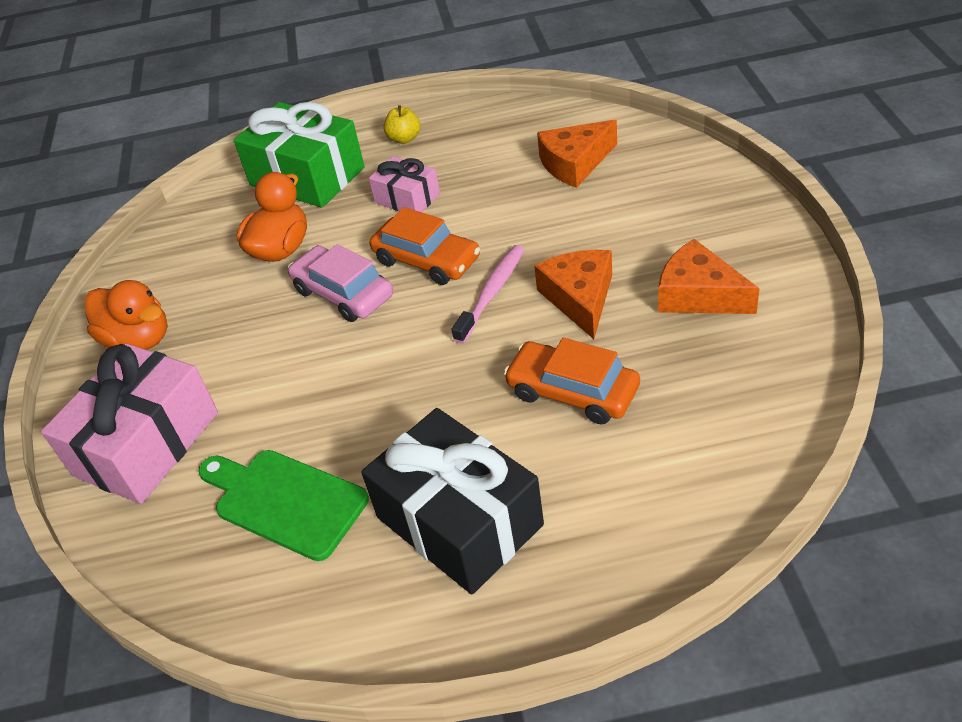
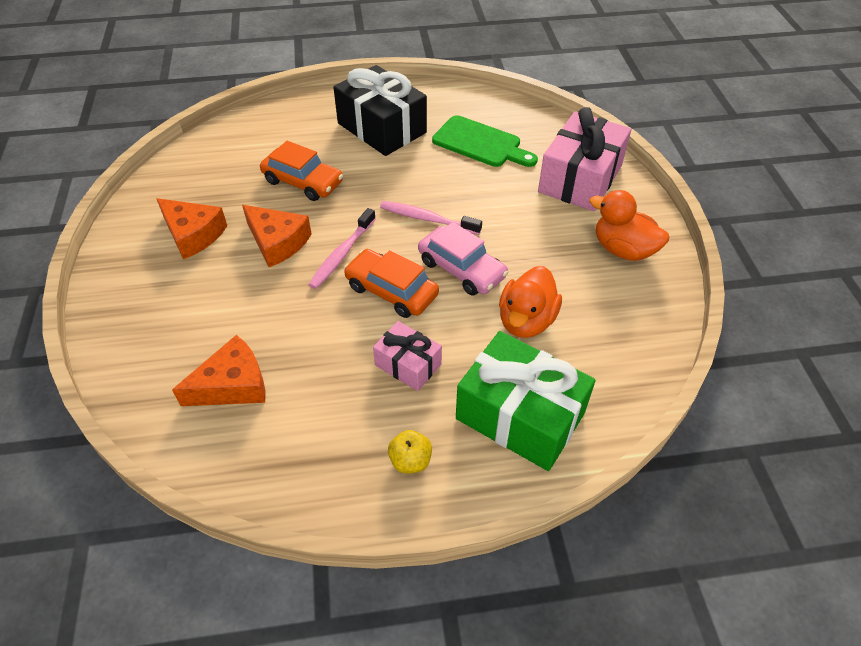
camera: 175 degrees right, 5 degrees up
(382, 352) = (427, 219): none -> pink toothbrush
(580, 298) = (277, 242): orange cheese -> orange cheese turned 45 degrees counterclockwise

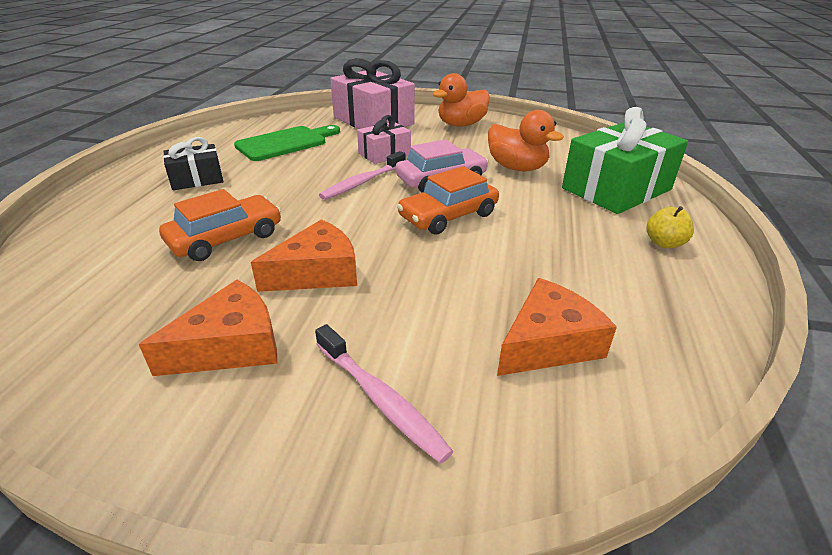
camera: 70 degrees left, 15 degrees down
(232, 385) = (548, 343): orange cheese -> orange cheese turned 60 degrees clockwise
(342, 254) = (374, 233): pink toothbrush -> pink toothbrush (380, 399)
(382, 128) = (197, 179): black gift -> black gift, size x0.54
(408, 364) = (549, 224): pink gift -> pink gift (384, 154)

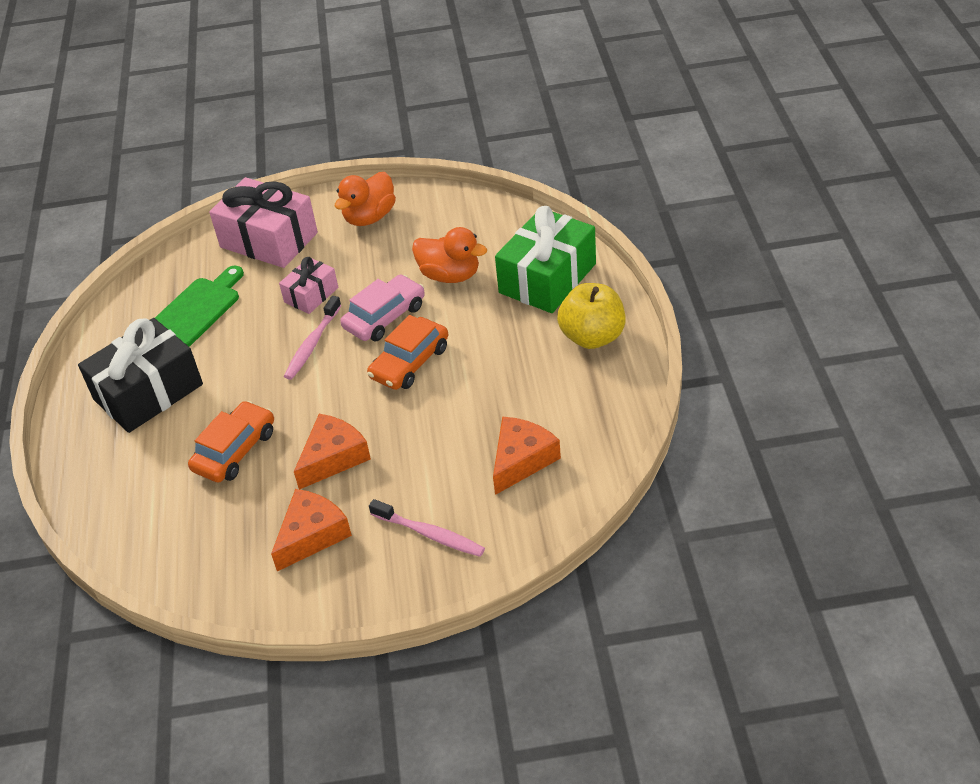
camera: 15 degrees left, 10 degrees up
(197, 179) = (148, 392): black gift -> black gift, size x1.85
(664, 243) = (592, 337): yellow apple -> yellow apple, size x1.91

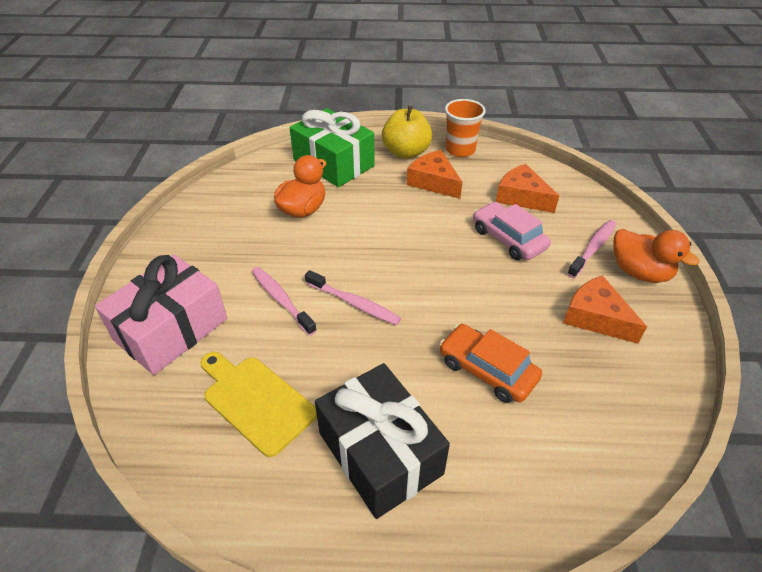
camera: 85 degrees left, 0 degrees up
(197, 310) = (256, 401): green cutting board -> yellow cutting board
(311, 295) = (281, 300): pink gift -> pink toothbrush
(333, 458) = (506, 298): orange cheese -> orange cheese (433, 182)
(369, 217) = (189, 251): orange duck -> orange duck (639, 272)
(385, 317) = (338, 252): pink car -> pink car (508, 238)
(409, 362) = (402, 242): orange car -> none
(616, 388) = (460, 150): none -> orange cup

